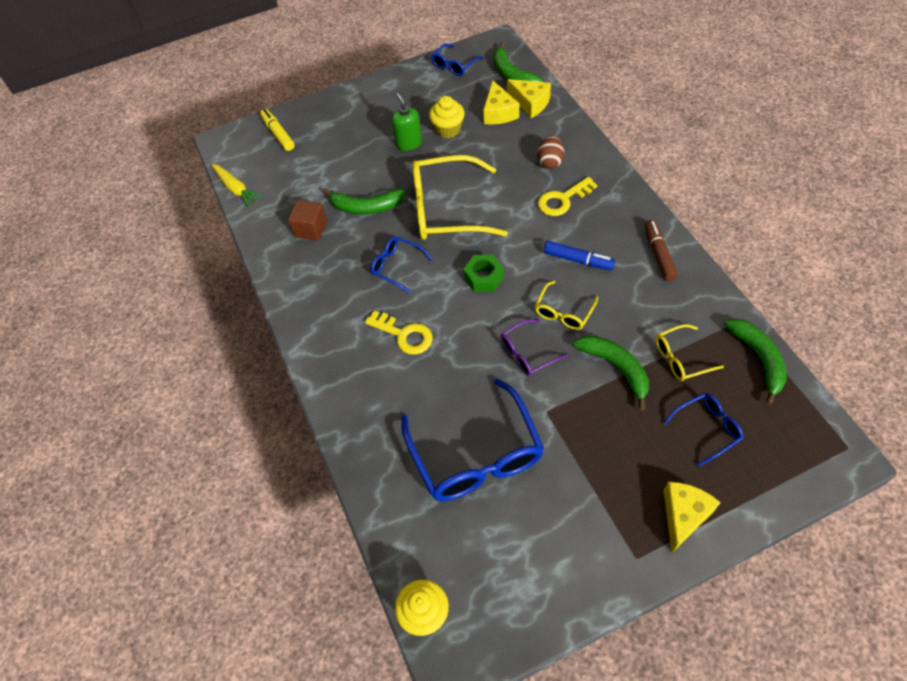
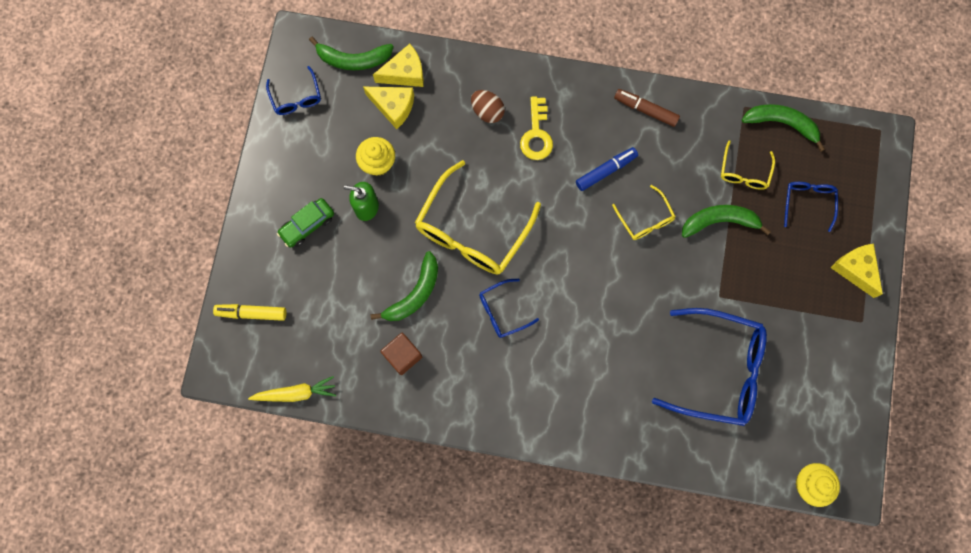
camera: 60 degrees left, 20 degrees up
(367, 123) = (307, 225): none -> green car
(404, 335) = (576, 351): yellow key -> none
(483, 277) = (567, 252): green nut -> none
(527, 353) = (661, 272): purple glasses -> none

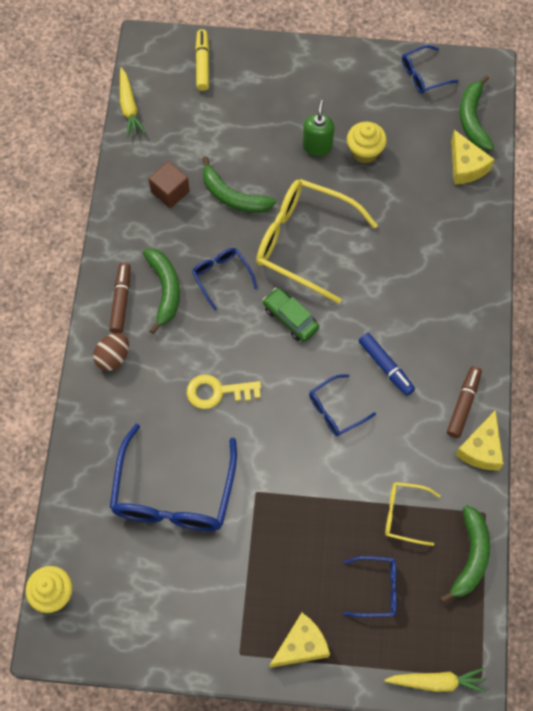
camera: 85 degrees right, 10 degrees down
(307, 225) = (293, 99): green car -> green car (290, 318)
(393, 107) = (427, 159): yellow cheese -> yellow cheese (481, 449)
(487, 111) = (436, 246): brown egg -> brown egg (113, 357)
(521, 410) = (121, 301): none -> brown marker
(536, 134) = (417, 295): yellow key -> yellow key (217, 392)
(645, 219) = (335, 410): yellow glasses -> blue glasses
(719, 221) = (342, 489): green banana -> green banana (165, 290)
(884, 165) = (436, 682): none -> yellow carrot

